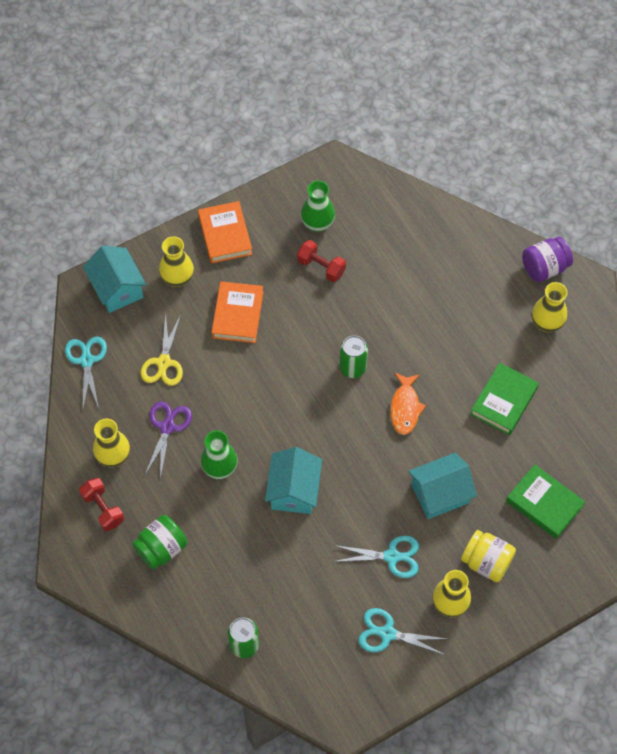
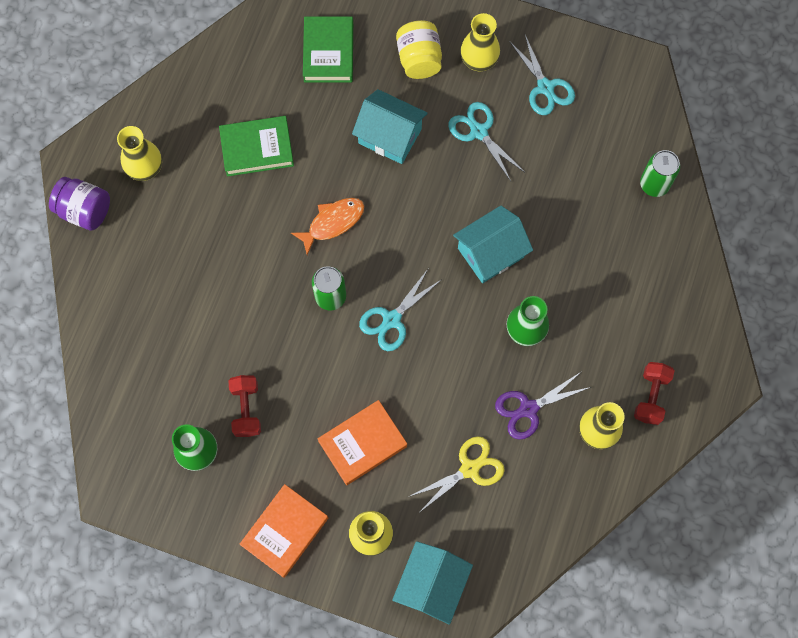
camera: 130 degrees left, 10 degrees up
(86, 360) = (530, 543): turquoise scissors -> turquoise scissors (392, 320)
(161, 549) = (639, 316): green jar -> none

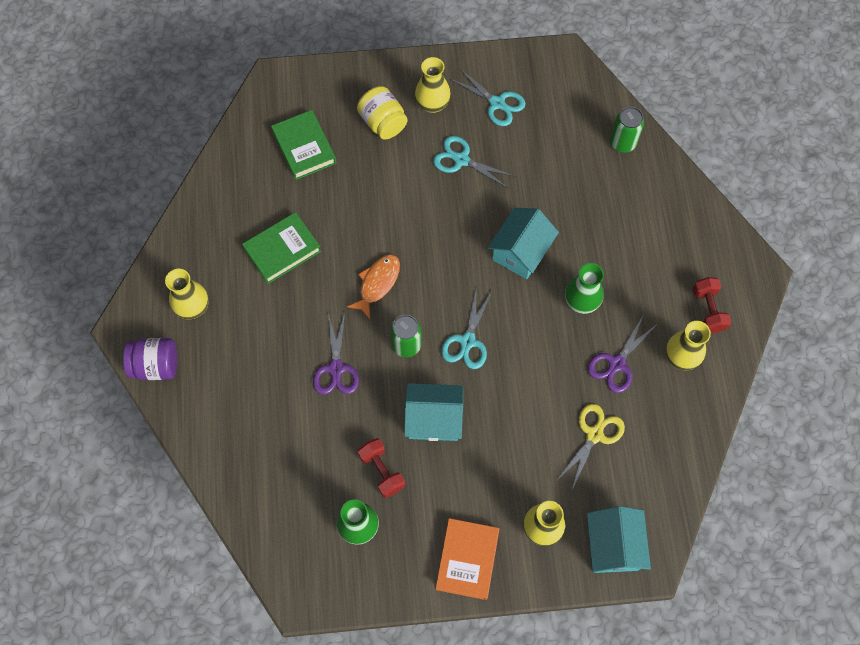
camera: 25 degrees left, 5 degrees down
(251, 290) = (336, 369): none -> purple scissors
(362, 444) = (495, 455): orange book -> none
(390, 136) = (390, 193): turquoise house -> turquoise house (433, 419)

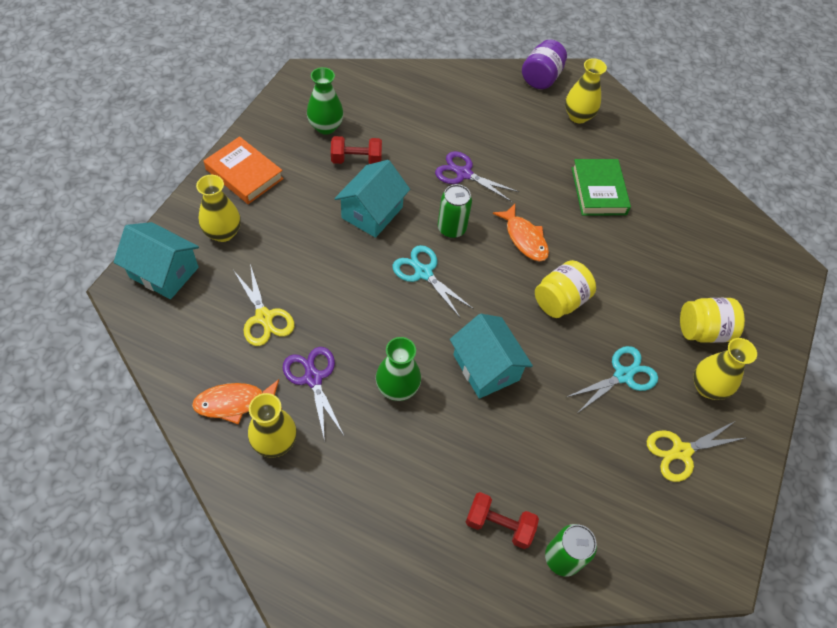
camera: 115 degrees right, 10 degrees down
(304, 147) = (701, 255): green book -> none
(423, 229) = (560, 301): none -> yellow jar
(497, 103) = (681, 452): turquoise scissors -> yellow scissors
(675, 405) = (234, 402): none -> orange fish
(708, 310) = (302, 506): red dumbbell -> red dumbbell (499, 525)

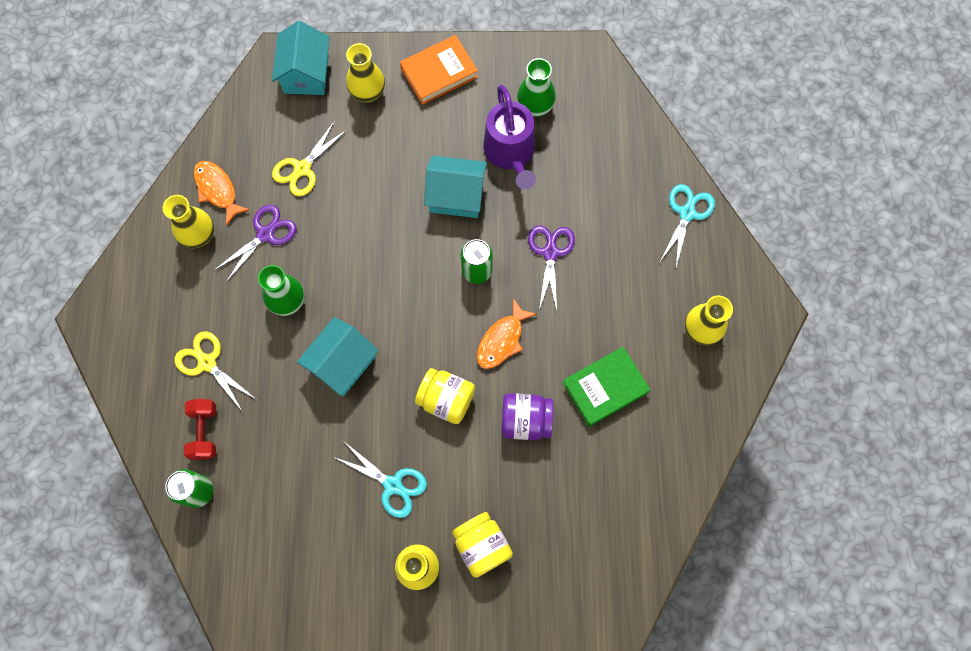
camera: 70 degrees right, 15 degrees up
(244, 174) = (439, 73): orange book -> orange book turned 45 degrees clockwise
(356, 160) = (510, 152): red dumbbell -> purple watering can
(423, 273) = (413, 269): turquoise scissors -> turquoise scissors (687, 213)
(541, 78) = (735, 271): purple jar -> purple jar (525, 420)
(681, 452) = (338, 561): yellow scissors -> yellow scissors (207, 363)

